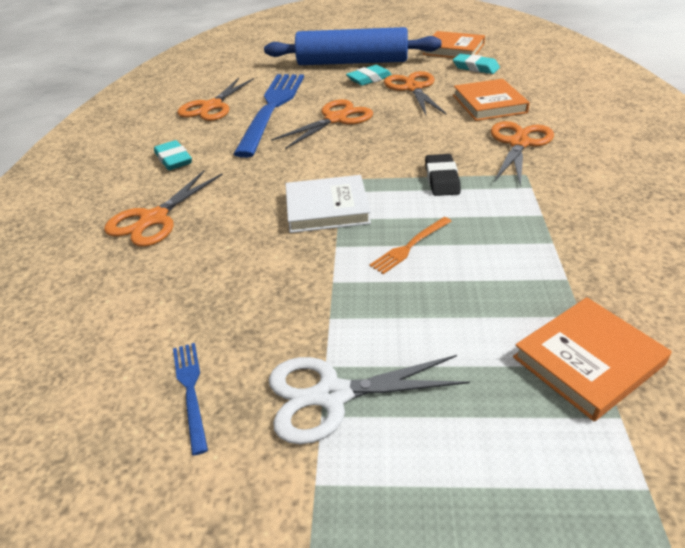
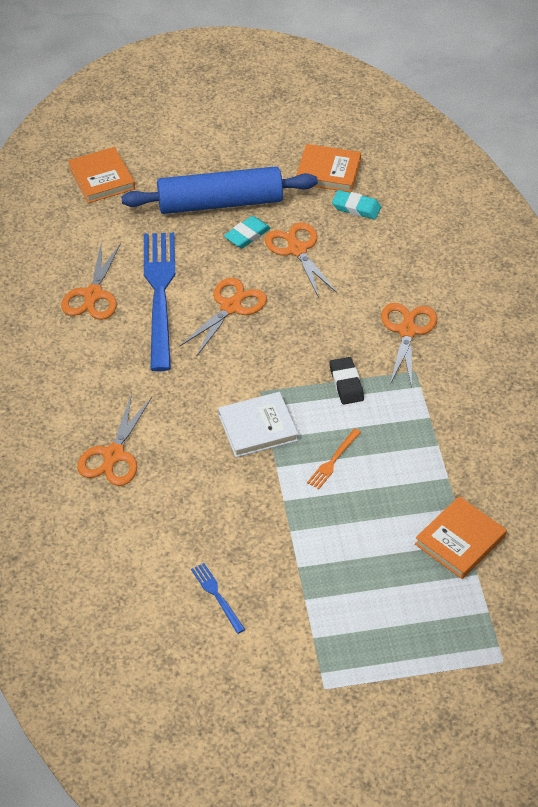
camera: 15 degrees left, 10 degrees up
(173, 159) = (93, 379): turquoise eraser -> none
(332, 395) = (308, 586): white scissors -> none
(489, 104) = (376, 272): orange book -> orange book (101, 178)

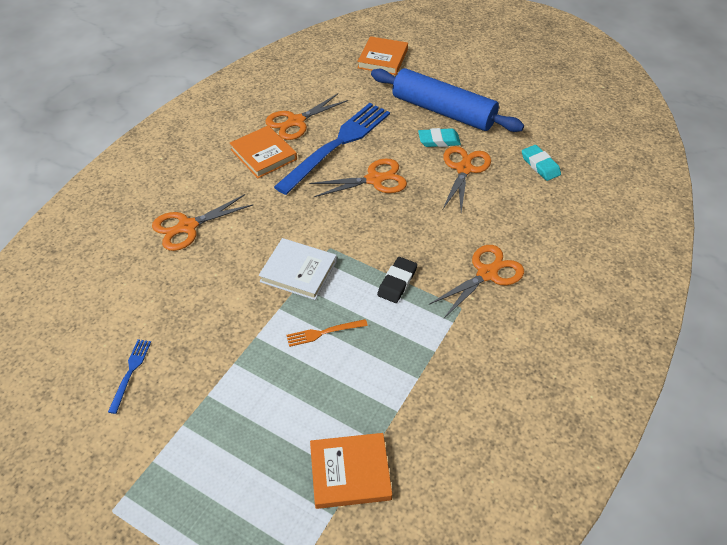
camera: 40 degrees right, 0 degrees up
(328, 171) = (544, 131): orange book -> orange book (263, 154)

